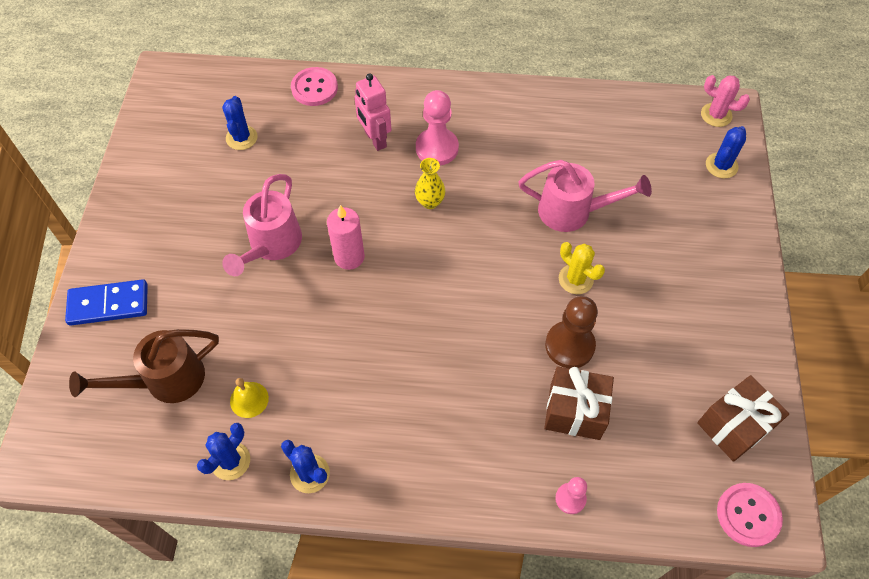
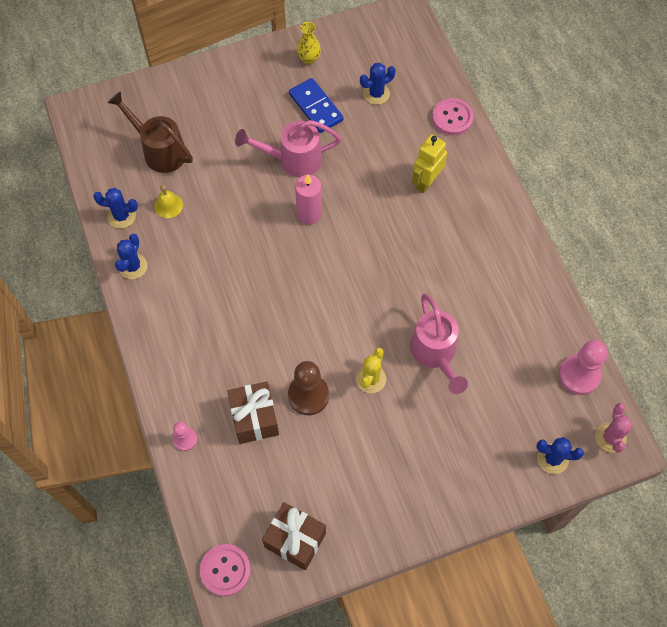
camera: 65 degrees right, 5 degrees up
(108, 304) = (198, 88): blue domino -> blue domino (316, 107)
(375, 139) = (426, 182): pink robot -> yellow robot
(430, 202) = (387, 246): yellow vase -> yellow vase (309, 59)
(437, 148) = (442, 229): pink pawn -> pink pawn (579, 375)

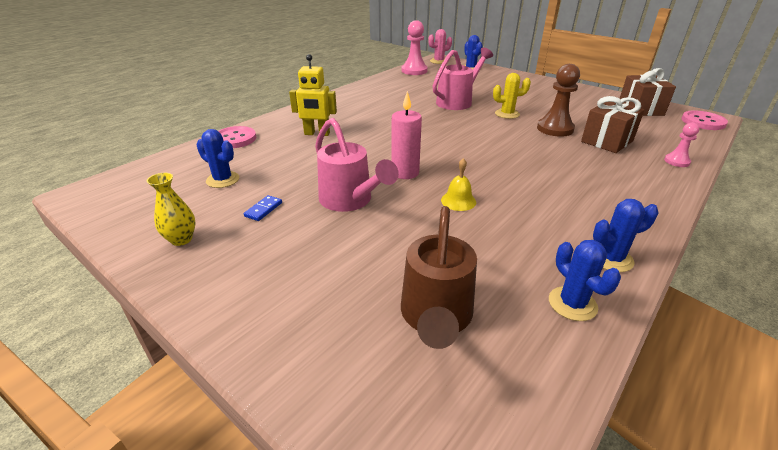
camera: 120 degrees left, 30 degrees down
(168, 205) = (504, 267): yellow bell -> yellow bell (458, 201)
(316, 107) = (263, 209): blue domino -> blue domino, size x0.49

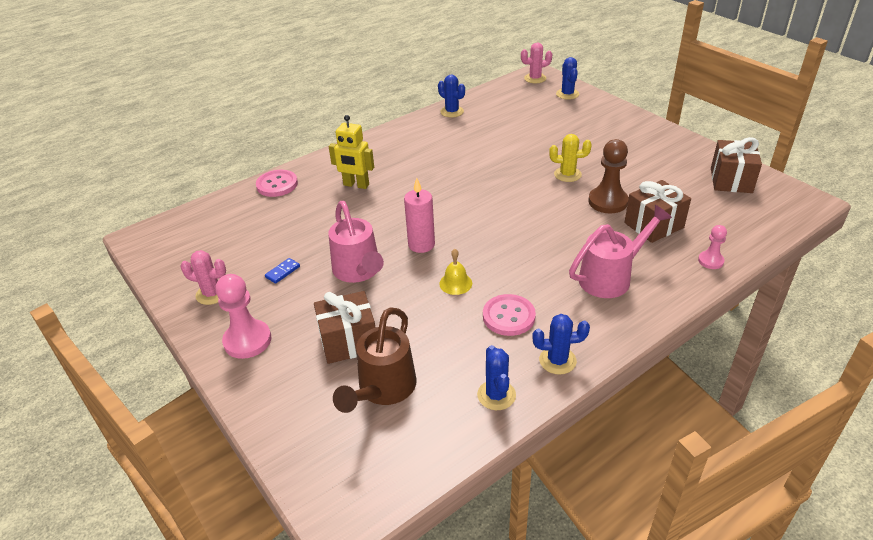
camera: 15 degrees right, 5 degrees up
(181, 239) = (212, 294): yellow vase -> pink cactus
(223, 180) = (256, 234): blue cactus -> blue cactus (452, 112)
(368, 269) = (349, 341): none -> brown gift
(414, 71) = (497, 94): pink pawn -> pink pawn (247, 340)
(457, 101) = (522, 150): pink watering can -> pink watering can (611, 277)
(703, 122) = (792, 207): pink button -> pink button (508, 316)

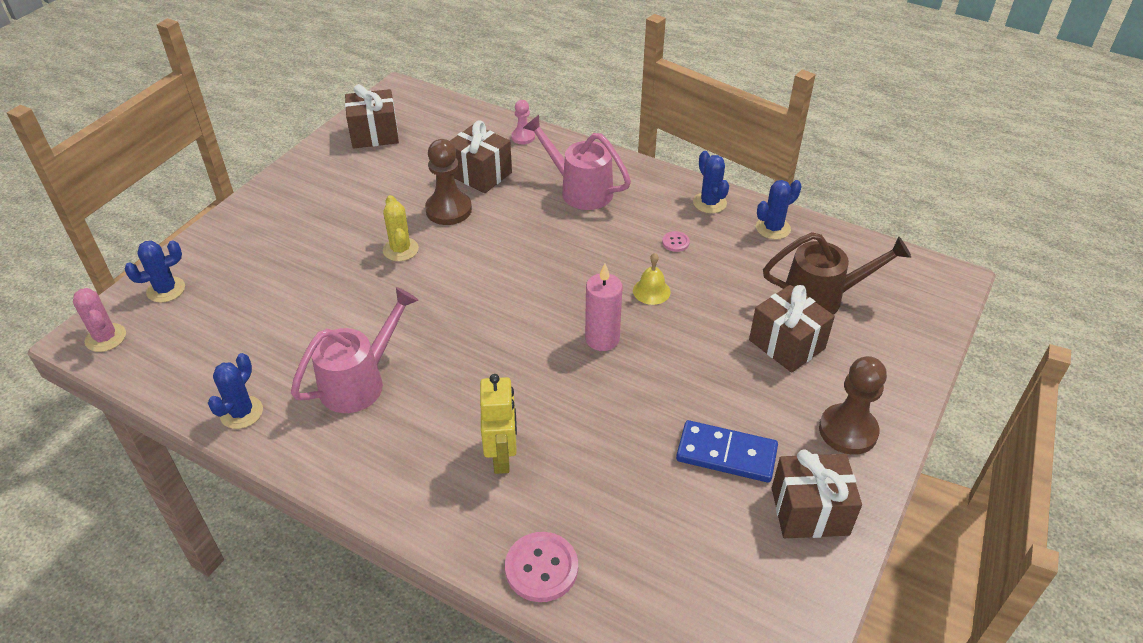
camera: 115 degrees left, 5 degrees up
(212, 294) = (809, 511): pink cactus -> brown gift
(247, 340) = (848, 431): pink pawn -> brown pawn
(282, 272) = (726, 454): blue domino -> blue domino, size x2.06
(358, 271) = (680, 379): pink watering can -> pink watering can (360, 382)
(508, 316) = (675, 242): pink button -> pink button, size x0.51

